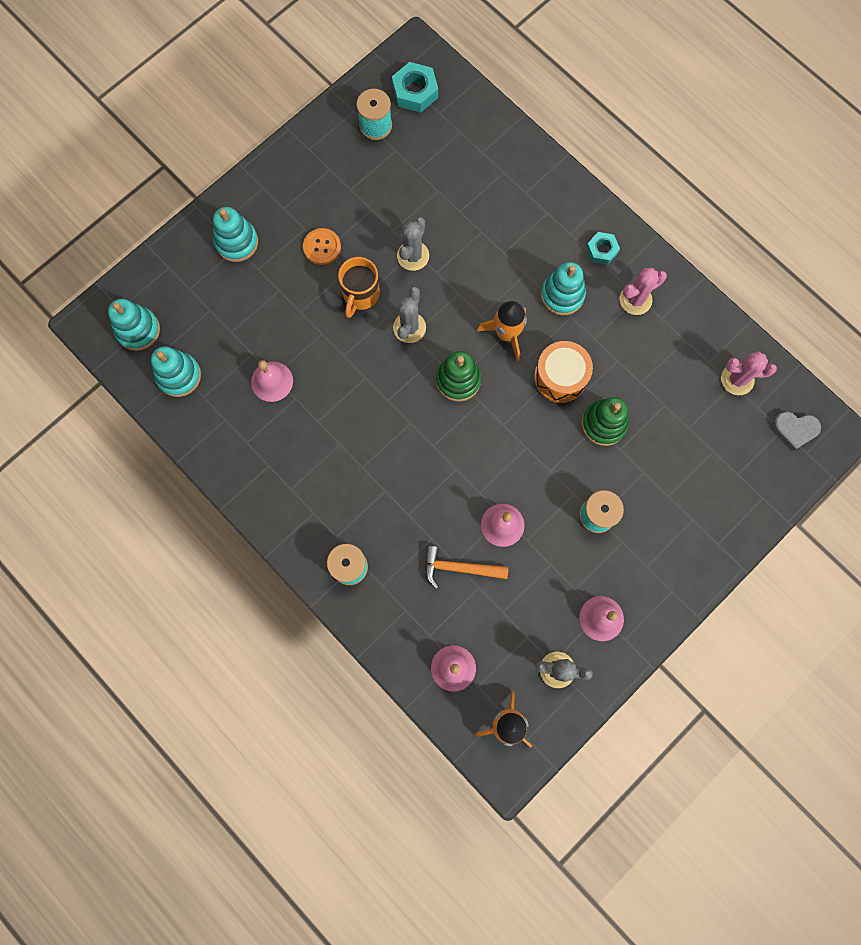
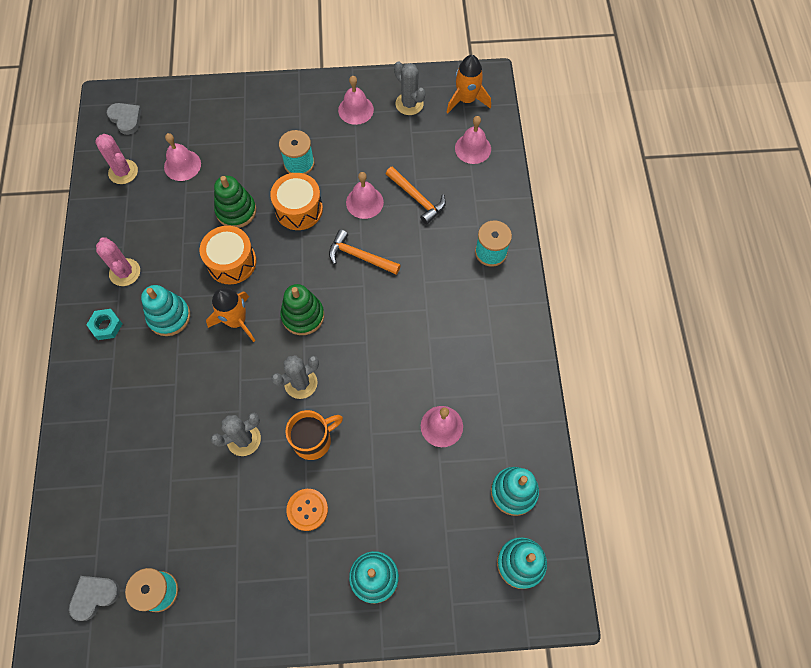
camera: 140 degrees left, 10 degrees down
(415, 91) = (94, 596): turquoise nut -> grey heart
(459, 469) = (360, 256): none -> orange hammer
(552, 470) = (299, 209): none -> orange drum
(635, 300) = (125, 272): pink cactus -> pink cactus turned 45 degrees clockwise
(695, 427) = (182, 165): none -> pink bell

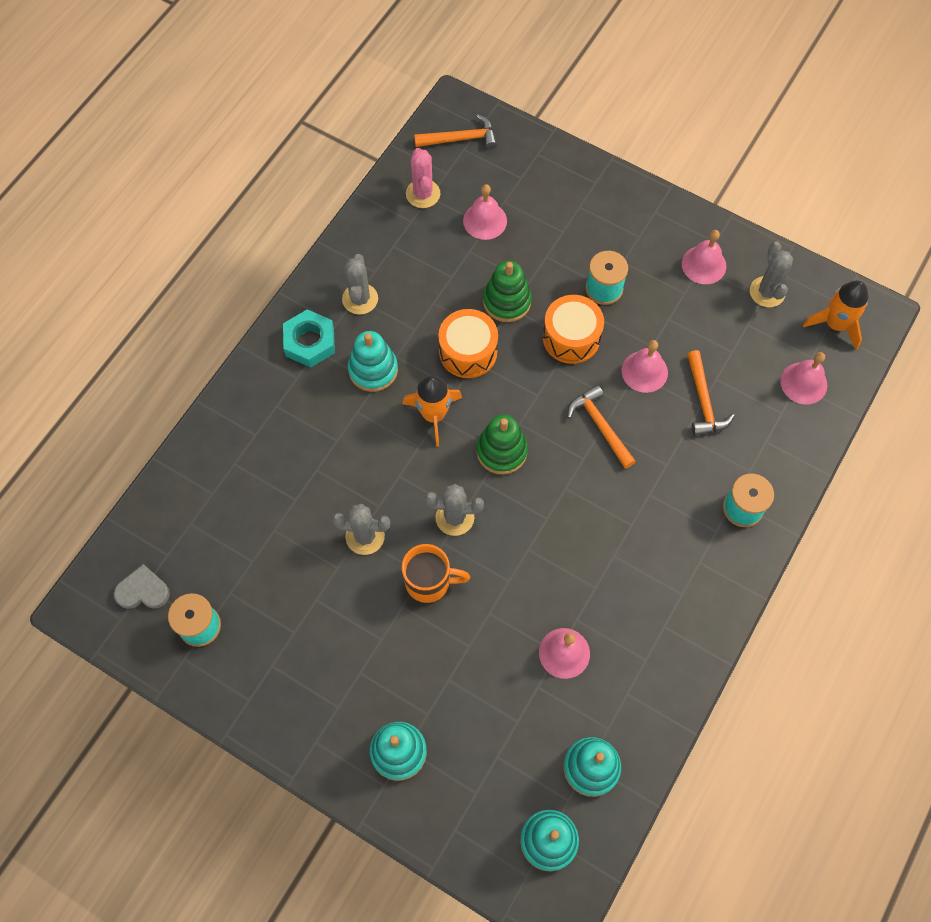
camera: 35 degrees right, 0 degrees up
(106, 326) = (310, 342): turquoise nut -> turquoise nut, size x1.54
(125, 272) = (360, 299): pink cactus -> grey cactus
(126, 119) = (460, 139): grey heart -> orange hammer
(307, 510) = (379, 644): orange button -> none

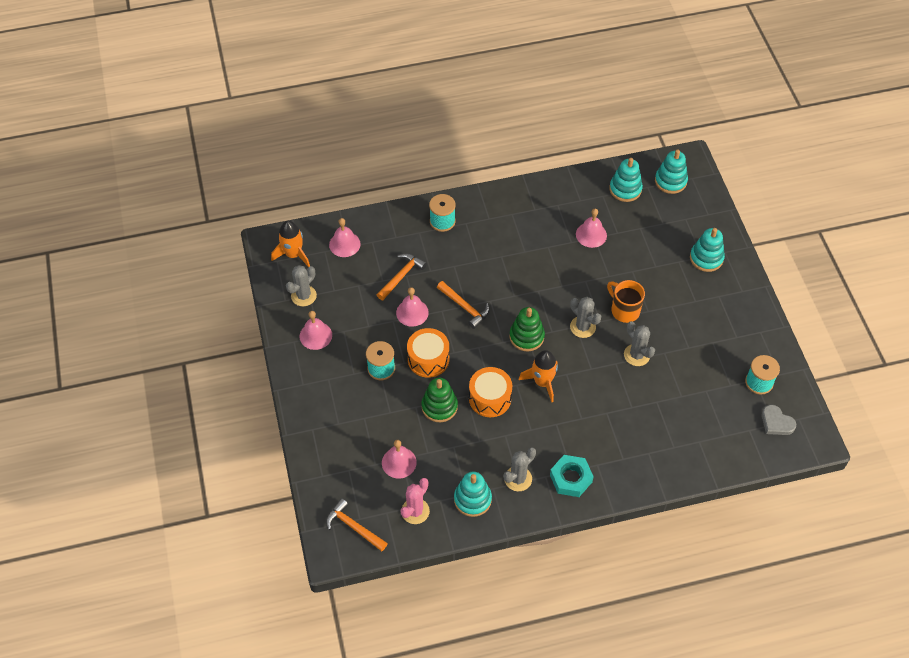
camera: 135 degrees left, 10 degrees down
(373, 370) = (550, 432): turquoise stacking toy -> turquoise stacking toy (472, 499)
(600, 426) = (464, 307): orange hammer -> orange hammer turned 60 degrees counterclockwise

